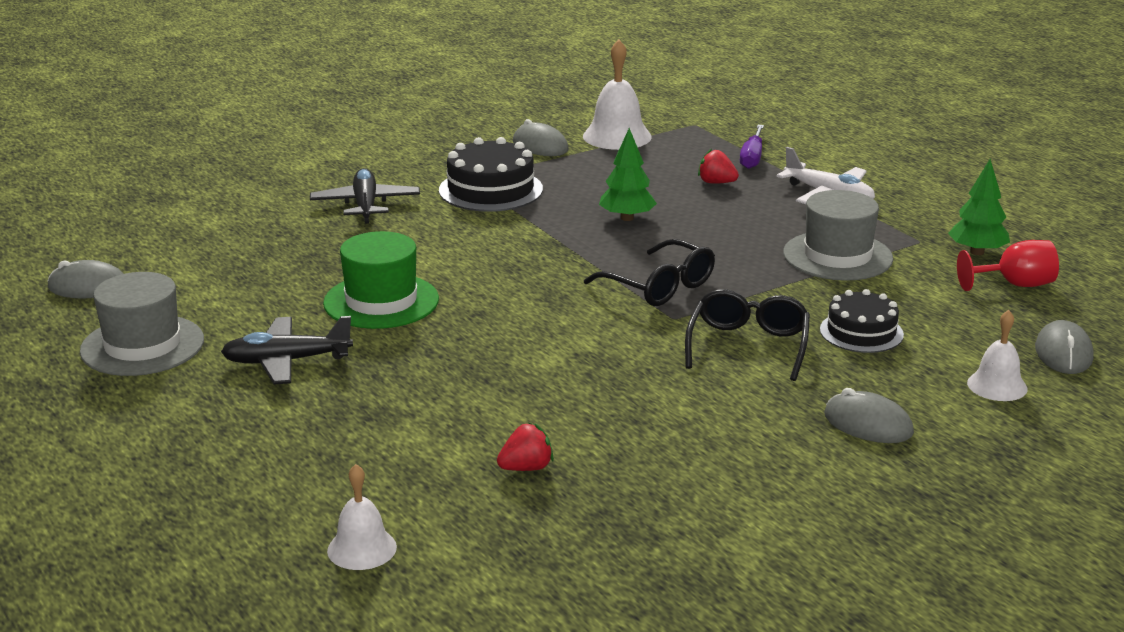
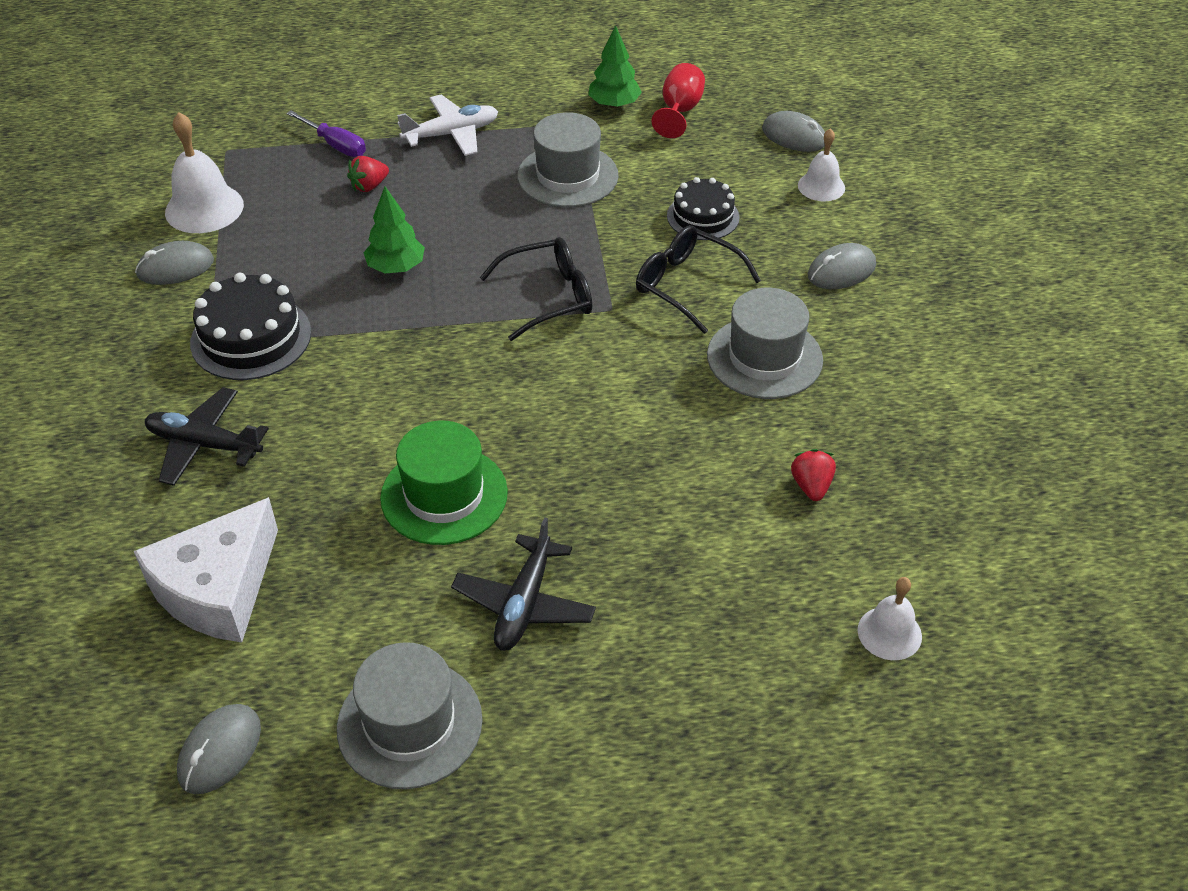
camera: 65 degrees left, 20 degrees up
(231, 247) = (218, 588): none -> white cheese
(685, 407) = (764, 357): none -> grey hat

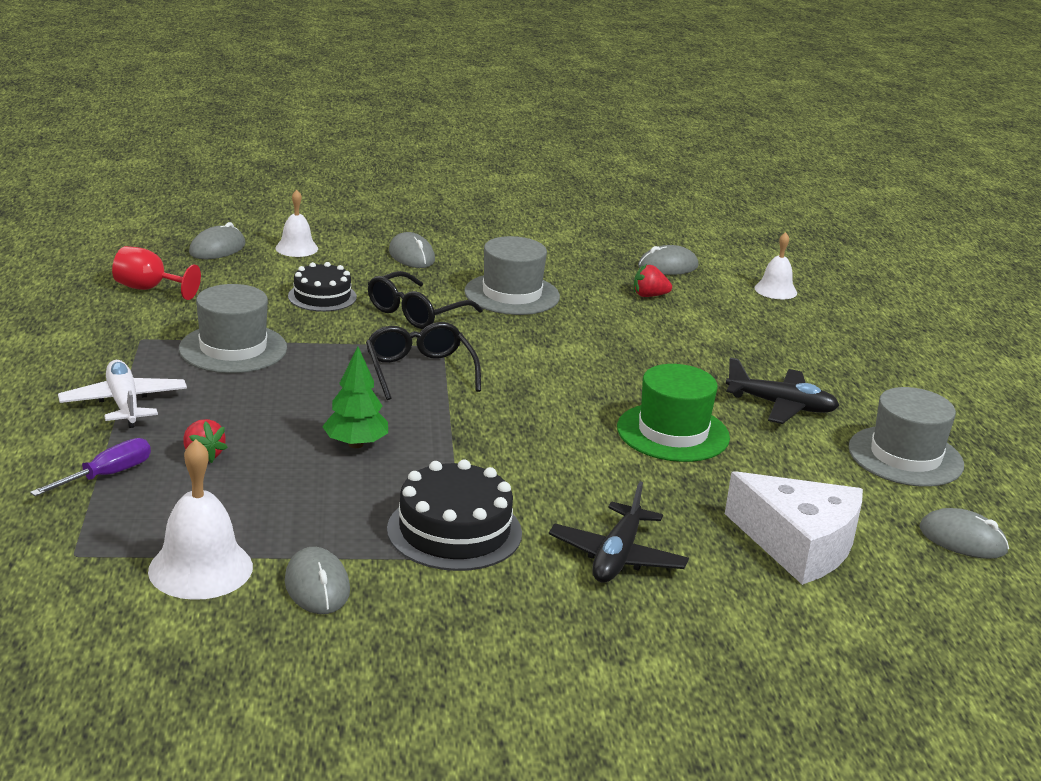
camera: 90 degrees left, 20 degrees down
(614, 105) = (118, 317): green tree -> none
(921, 509) = (668, 266): none -> grey mouse

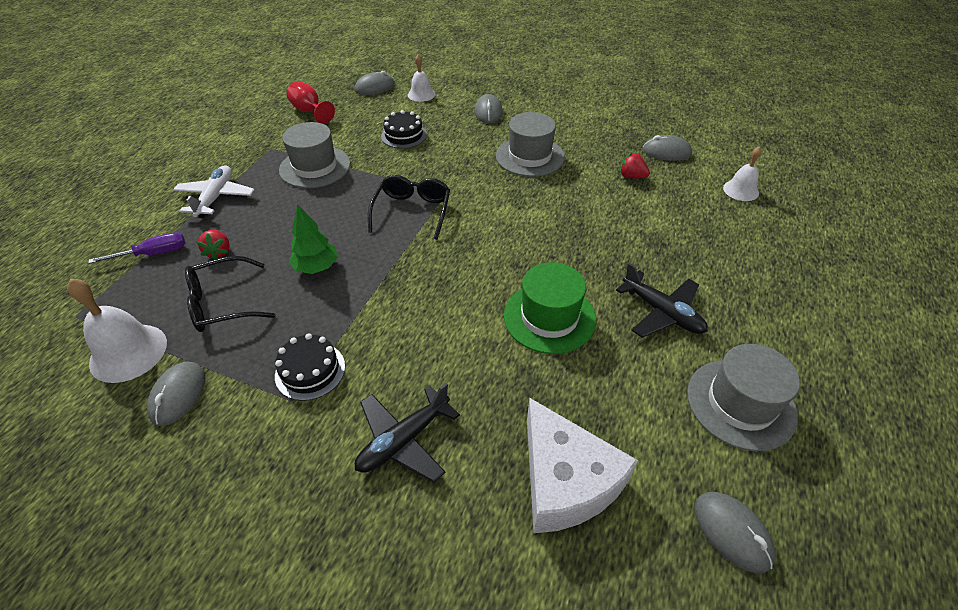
camera: 30 degrees right, 20 degrees up
(416, 313) = (451, 160): black glasses -> black glasses (222, 303)
(454, 531) = (310, 371): black cake -> black cake, size x0.66

